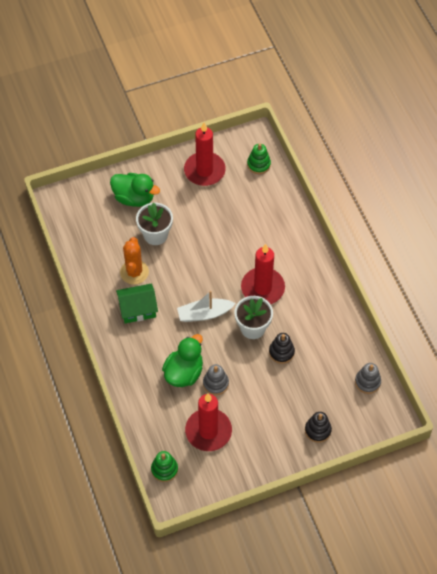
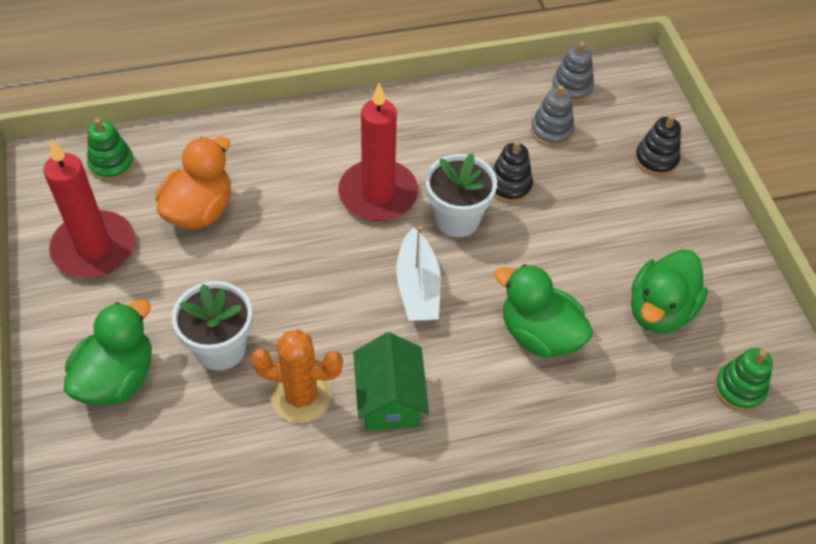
camera: 85 degrees left, 5 degrees down
(208, 431) = (660, 310): red candle -> green duck
(215, 383) = (564, 287): grey stacking toy -> grey stacking toy (551, 131)
(236, 209) = (199, 210): none -> orange duck

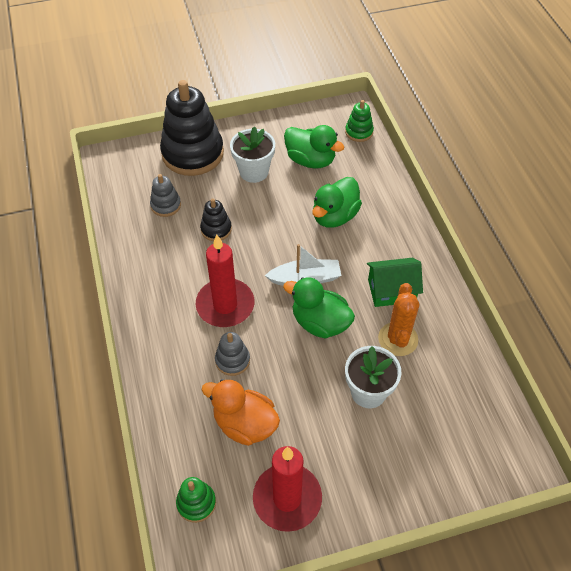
camera: 90 degrees left, 0 degrees up
(117, 378) = (402, 457): green duck -> green duck (320, 323)
(457, 219) = (246, 258): white flower pot -> white flower pot (254, 171)
(571, 88) = (124, 193): grey stacking toy -> grey stacking toy (232, 360)
(656, 160) = (192, 153): black stacking toy -> black stacking toy, size x2.16

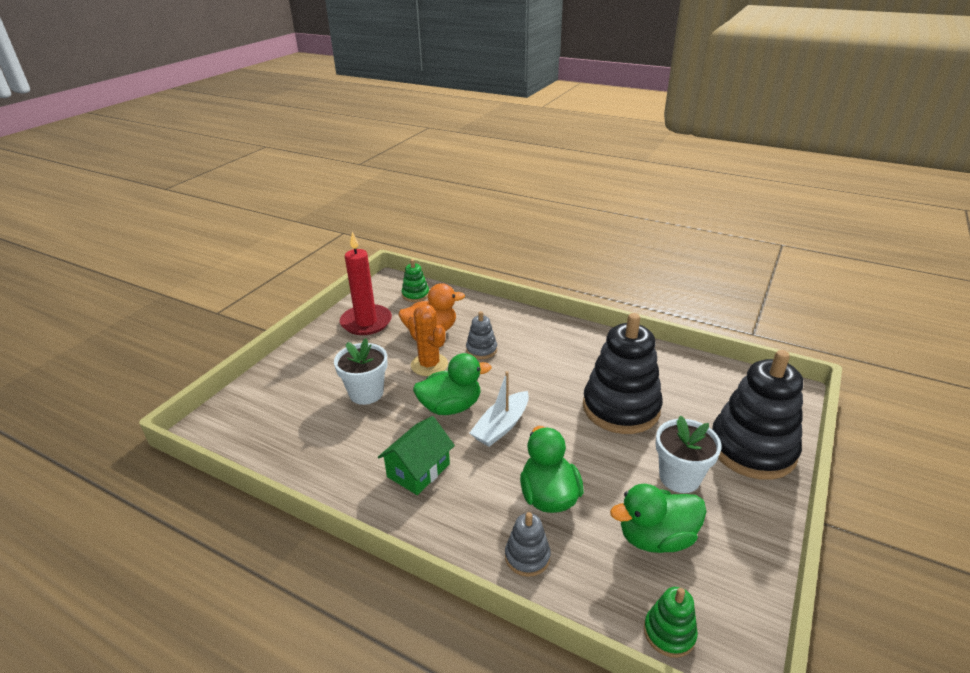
camera: 135 degrees right, 20 degrees down
(166, 205) = (684, 395): grey stacking toy -> grey stacking toy (527, 557)
(216, 229) = (621, 408): black stacking toy -> black stacking toy, size x2.16
(225, 305) = (532, 371): red candle -> none
(398, 339) = (375, 438): orange cactus -> orange cactus (429, 365)

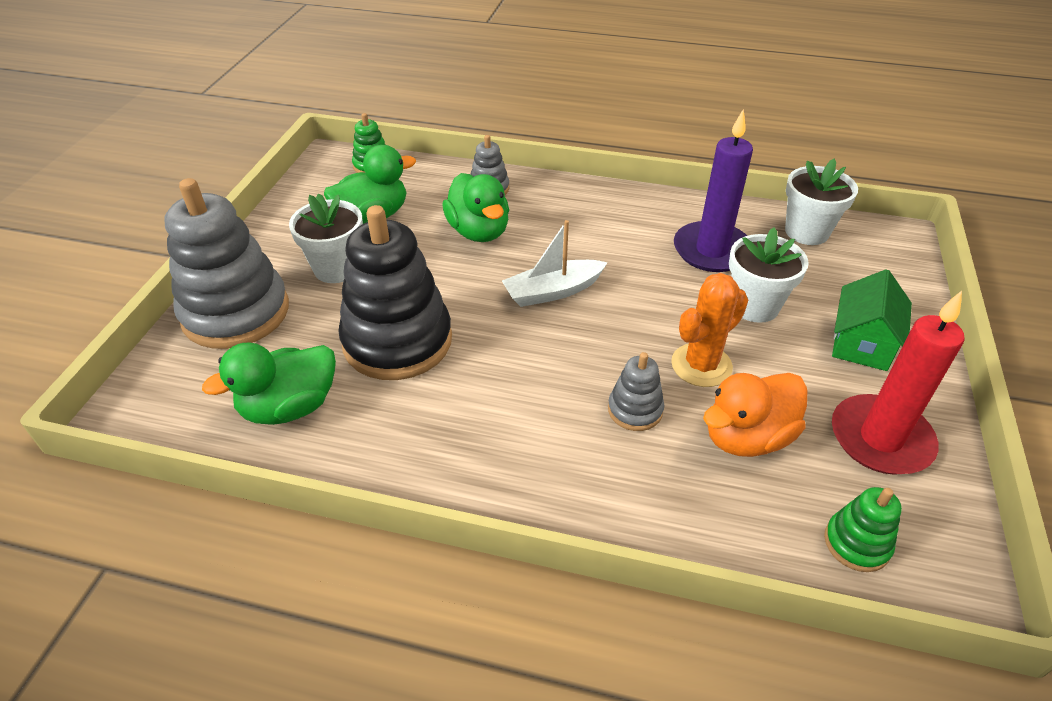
camera: 165 degrees right, 10 degrees up
(267, 444) = (806, 232): none -> white flower pot
(358, 440) = (711, 250): none -> purple candle
(418, 470) = (623, 233): green house -> green house (862, 342)
(429, 365) = (701, 365): orange cactus -> orange cactus turned 75 degrees counterclockwise
(451, 407) = (629, 305): green duck -> green duck (289, 407)
(501, 426) = (553, 291): white boat -> white boat turned 135 degrees counterclockwise
(752, 449) = (236, 313): black stacking toy -> grey stacking toy

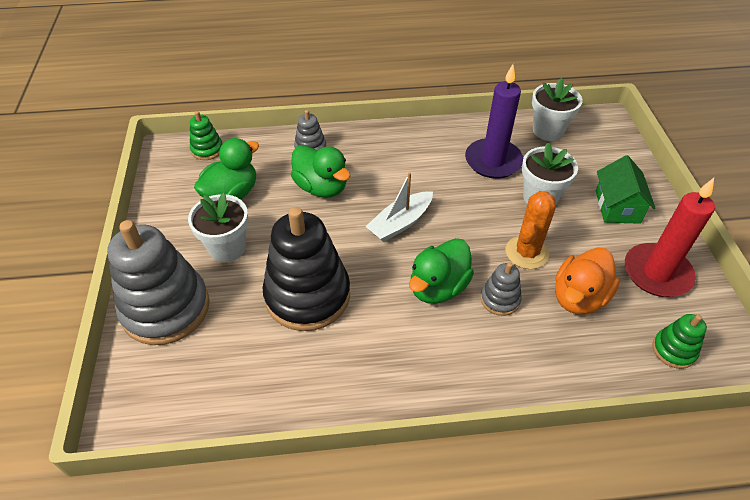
camera: 20 degrees left, 5 degrees up
(289, 407) = (254, 374): green duck -> green duck (438, 287)

